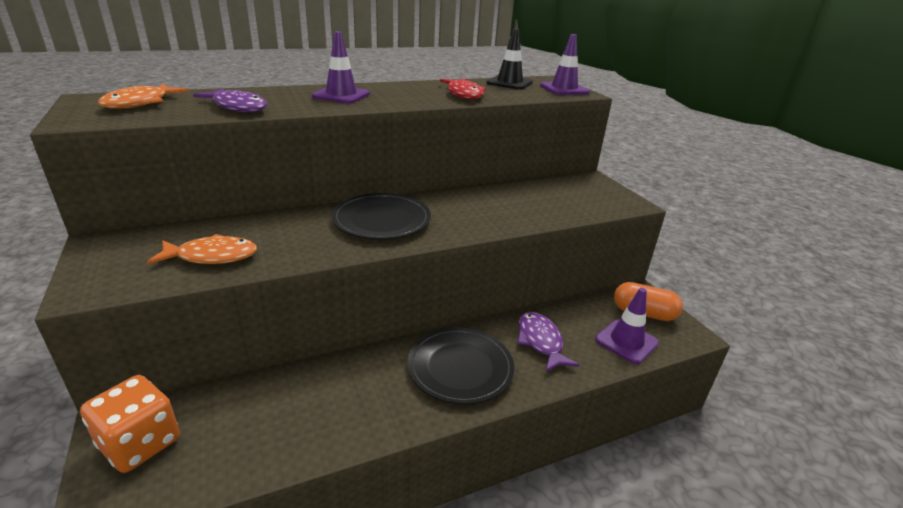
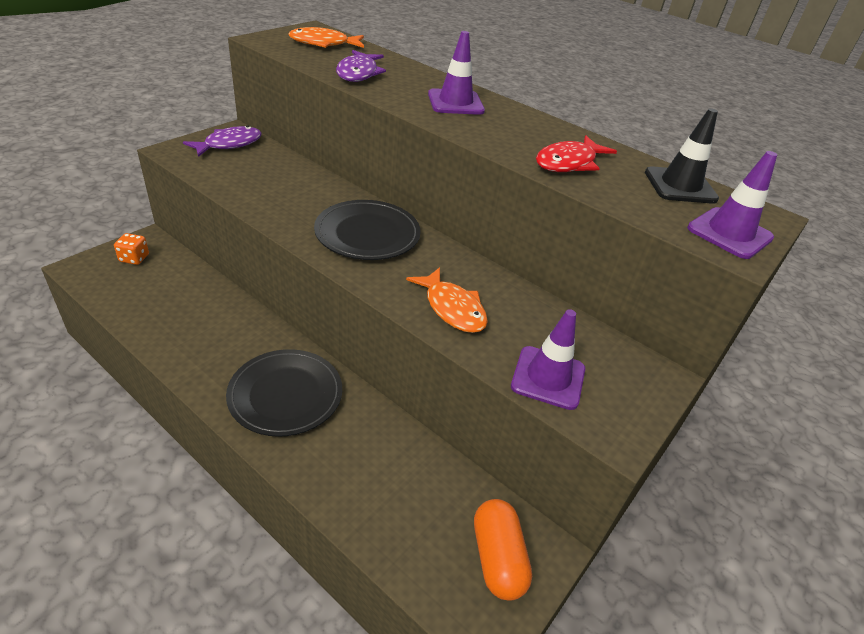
camera: 60 degrees right, 10 degrees up
(140, 443) = (134, 258): orange dice -> orange dice, size x0.54
(212, 256) = (243, 176): orange fish -> orange fish (452, 308)
(540, 341) = (363, 451): purple fish -> purple fish (229, 144)
(626, 341) = (417, 543): purple traffic cone -> purple traffic cone (548, 377)

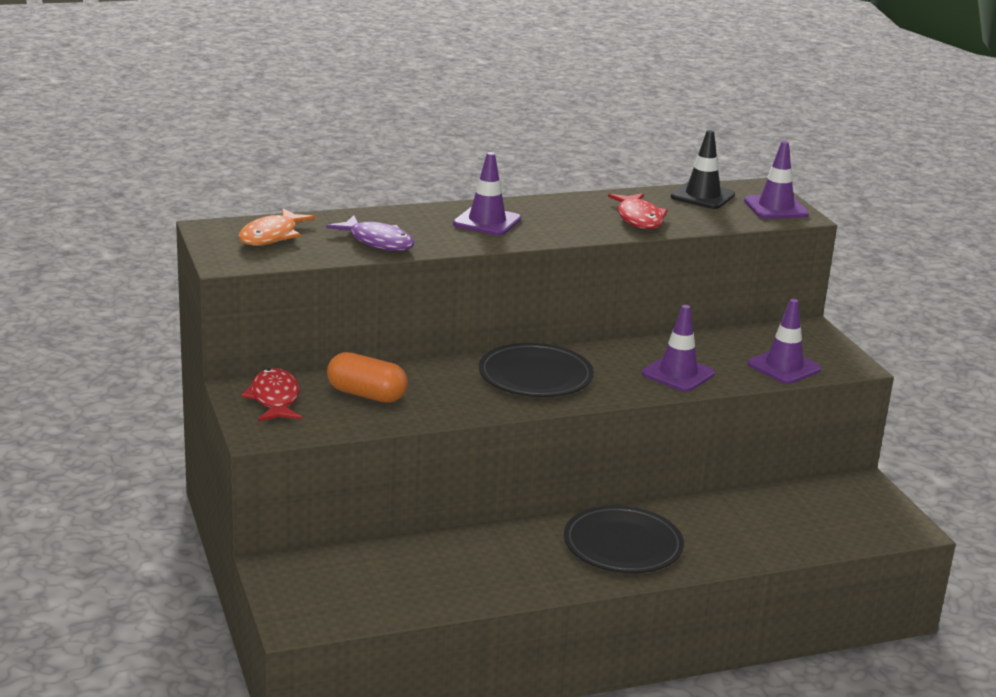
camera: 55 degrees left, 15 degrees down
(134, 258) = (308, 584): orange dice -> none
(229, 144) = (275, 399): purple fish -> red fish
(452, 308) = (678, 374): orange fish -> purple traffic cone
(497, 558) = (859, 505): orange capsule -> orange capsule (366, 395)

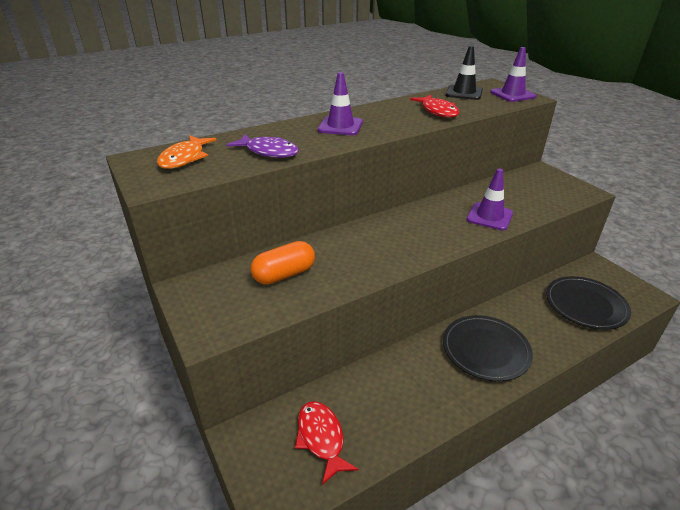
camera: 10 degrees left, 10 degrees up
(275, 399) = (213, 292): red fish -> red fish (321, 438)
(366, 395) = (284, 274): orange capsule -> orange capsule turned 45 degrees counterclockwise
(535, 375) = (398, 234): black plate -> black plate (585, 305)
(784, 367) = (549, 200): purple traffic cone -> none

